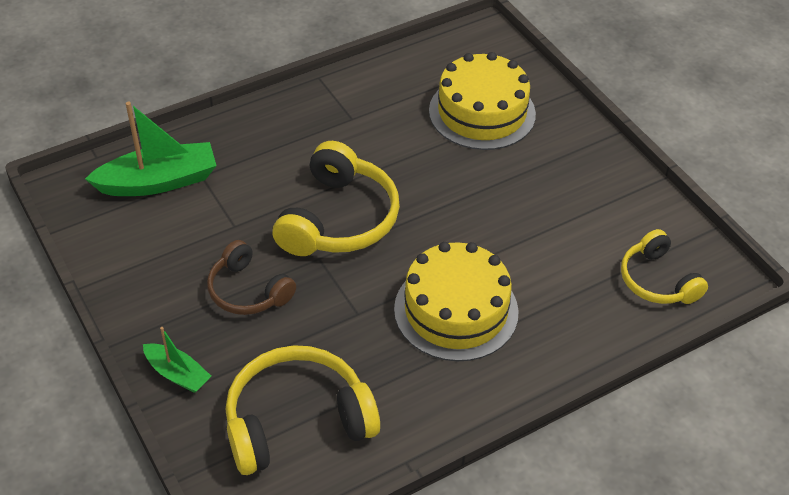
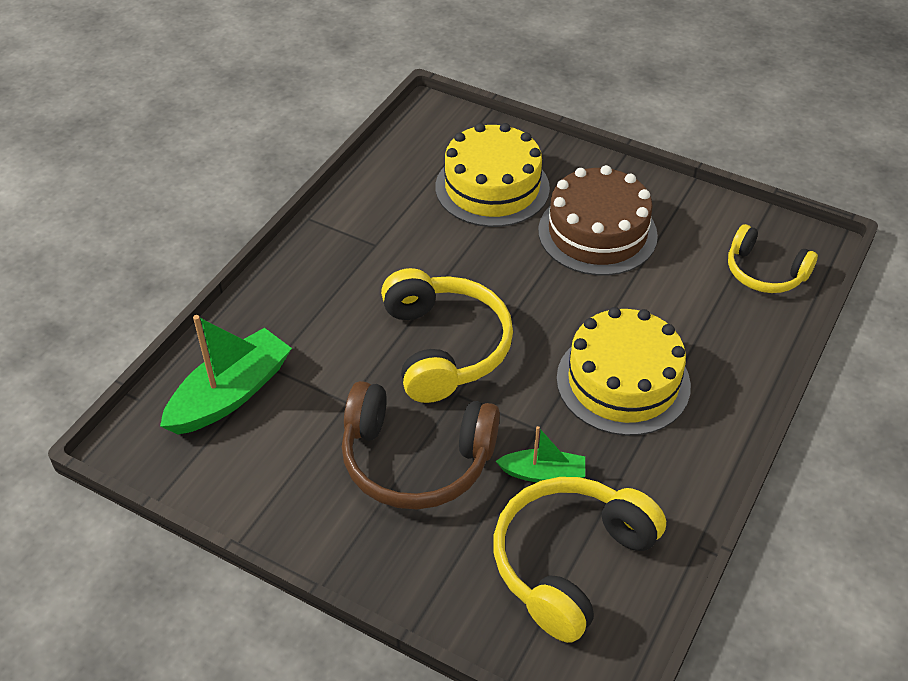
camera: 30 degrees left, 0 degrees up
(177, 374) = (416, 579): green boat -> green boat (543, 473)
(248, 291) = (416, 459): brown headphones -> brown headphones, size x1.61
(538, 185) = (597, 233): none -> brown cake

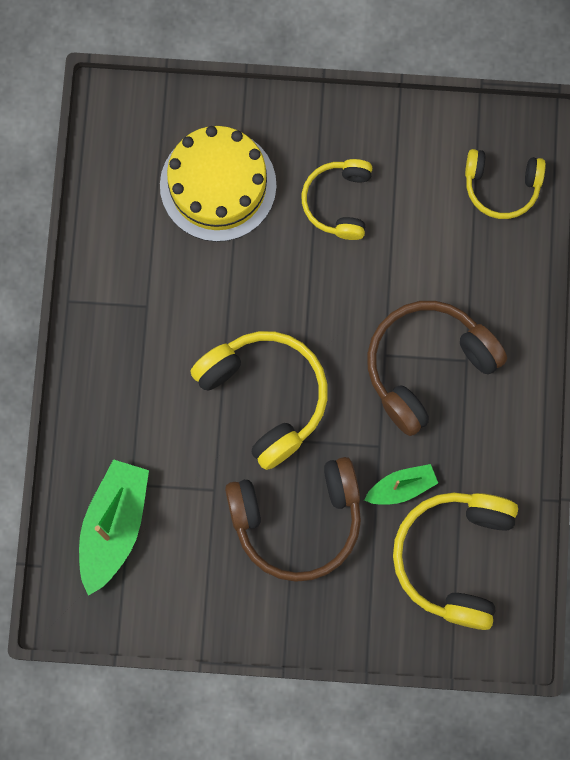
camera: 25 degrees left, 30 degrees up
(597, 233) = (338, 202): brown cake -> yellow headphones
(623, 381) = (427, 366): yellow cake -> brown headphones

